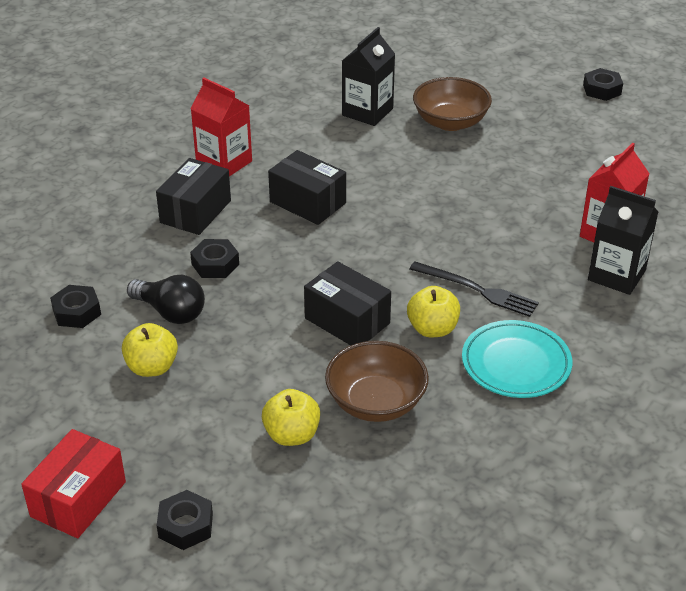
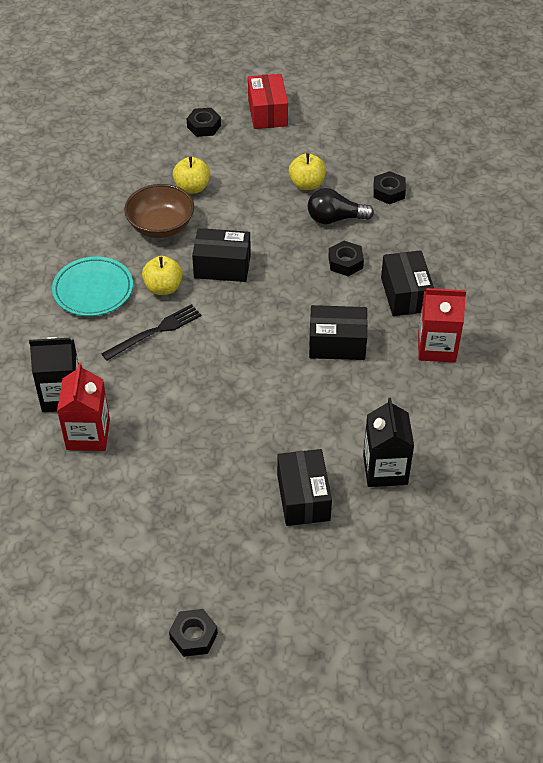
camera: 145 degrees right, 10 degrees up
(450, 122) = (303, 498): brown bowl -> black box
(477, 290) = (155, 332): black fork -> black fork turned 150 degrees clockwise

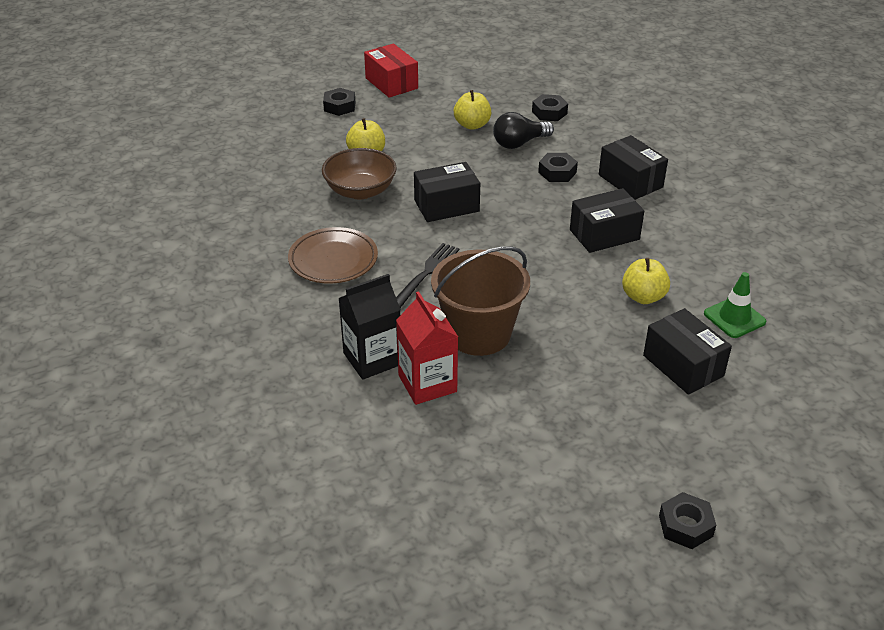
camera: 25 degrees left, 10 degrees down
(93, 290) = (333, 260): turquoise plate -> brown plate
(159, 403) = (478, 333): none -> brown bucket
(163, 288) = (403, 238): yellow apple -> yellow apple (643, 297)
(385, 469) = (734, 318): black carton -> green traffic cone
(436, 347) = (692, 212): red carton -> none

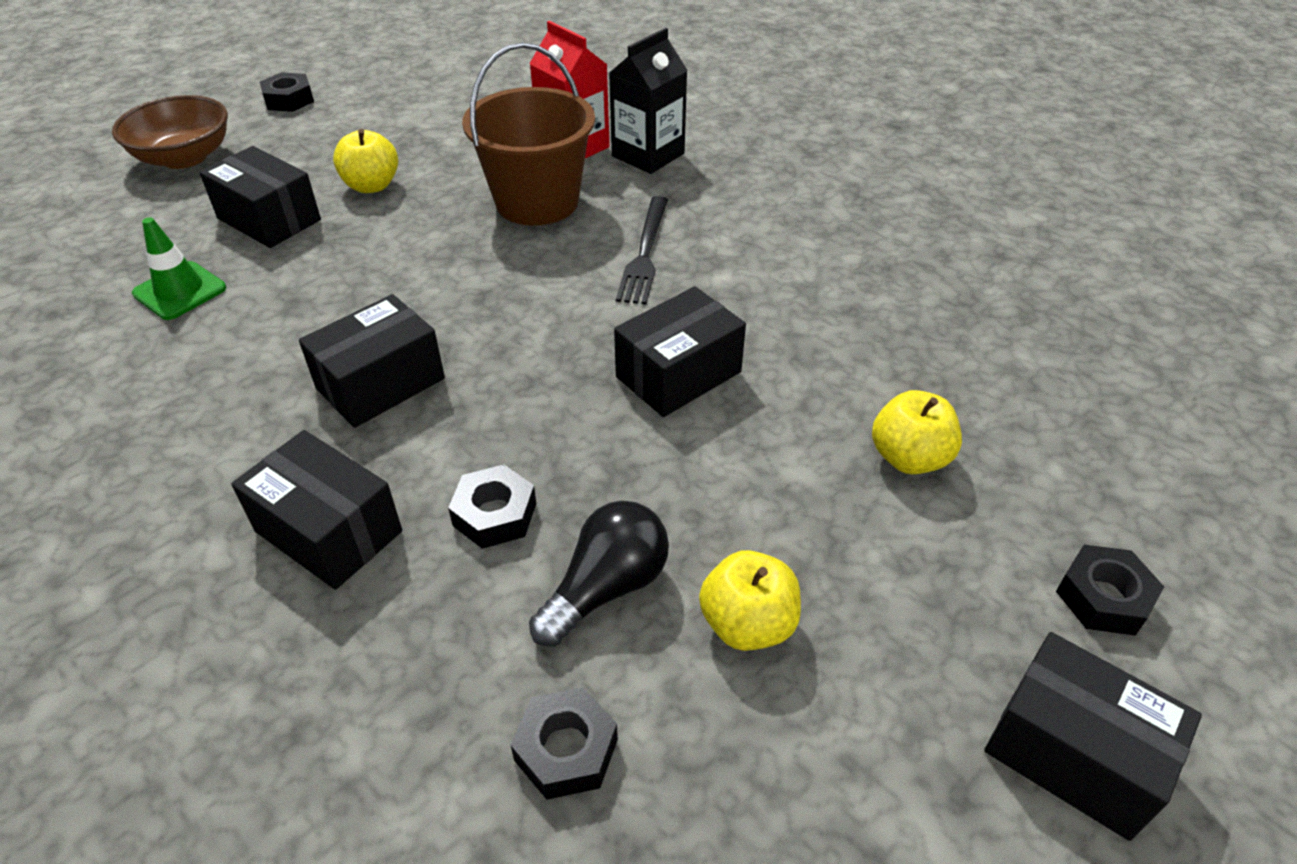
camera: 160 degrees right, 5 degrees up
(333, 260) = (786, 246): brown plate -> none
(360, 191) = (846, 368): brown bowl -> brown bowl (184, 157)
(391, 83) = (1073, 753): red box -> black box
(643, 297) = (316, 292): yellow apple -> yellow apple (372, 186)

